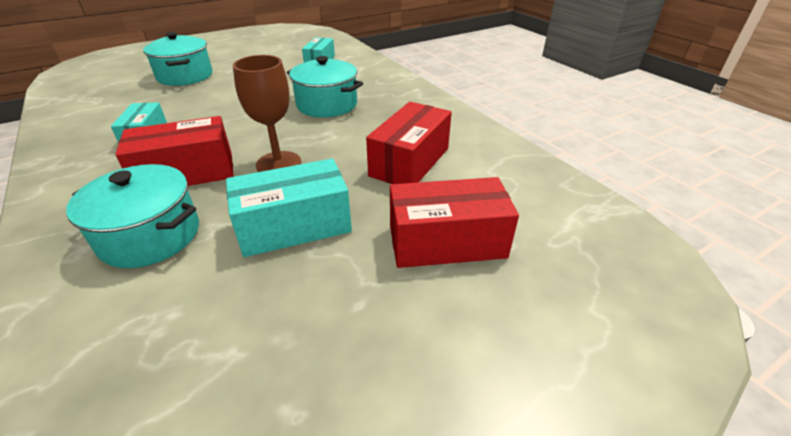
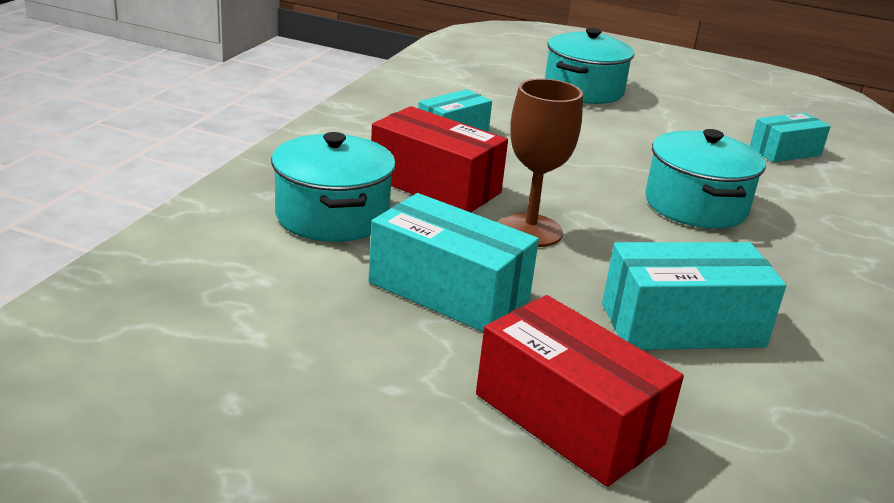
camera: 50 degrees right, 10 degrees down
(409, 162) = (682, 325): red box -> turquoise box

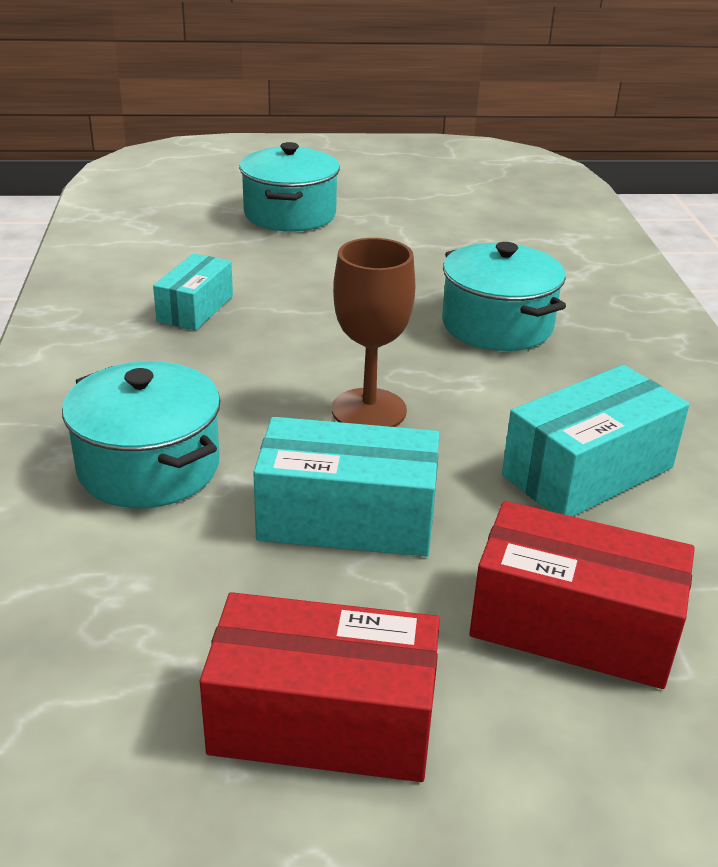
camera: 25 degrees left, 5 degrees up
(435, 185) = (230, 386): red box -> red box (323, 721)
(785, 152) = (526, 235): turquoise box -> none

